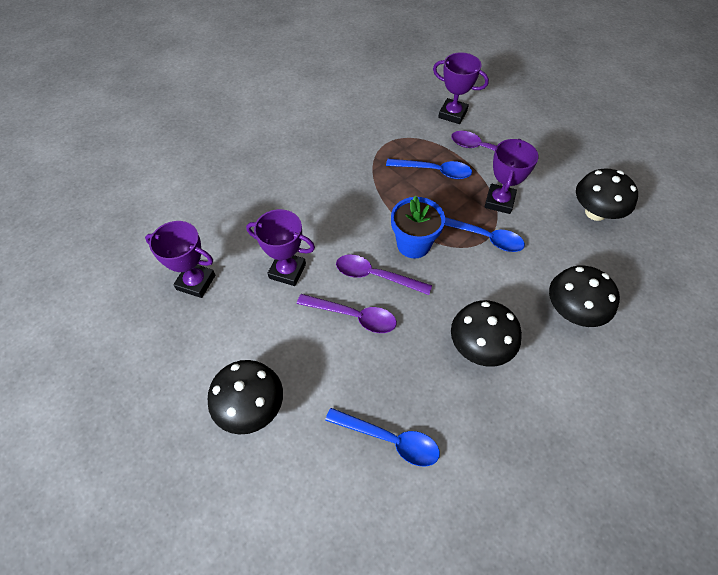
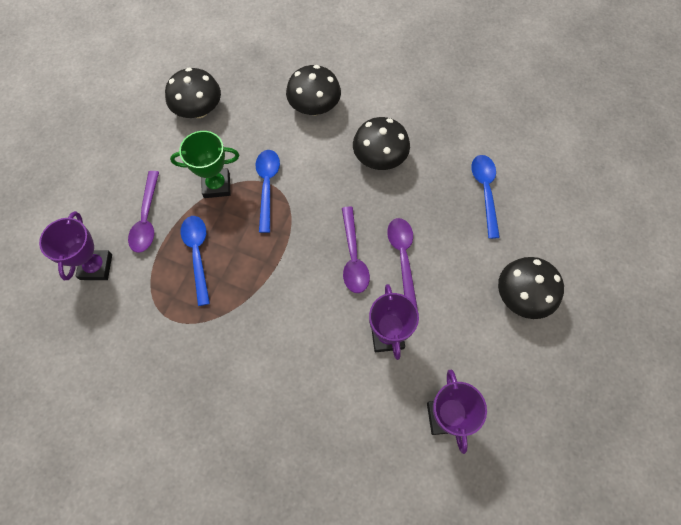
camera: 115 degrees left, 10 degrees up
(413, 244) = (302, 239): blue flower pot -> none
(499, 201) = (216, 185): purple trophy -> green trophy

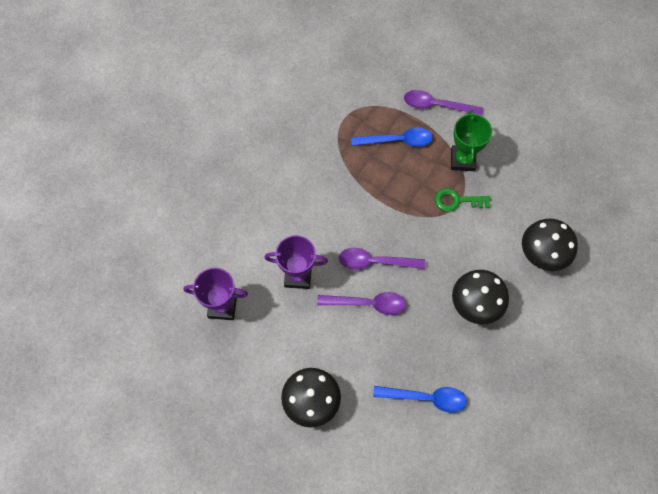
camera: 100 degrees right, 0 degrees up
(96, 267) = (398, 69): purple trophy -> none
(199, 110) = (547, 151): black mushroom -> none
(267, 186) = (457, 201): blue spoon -> green key

